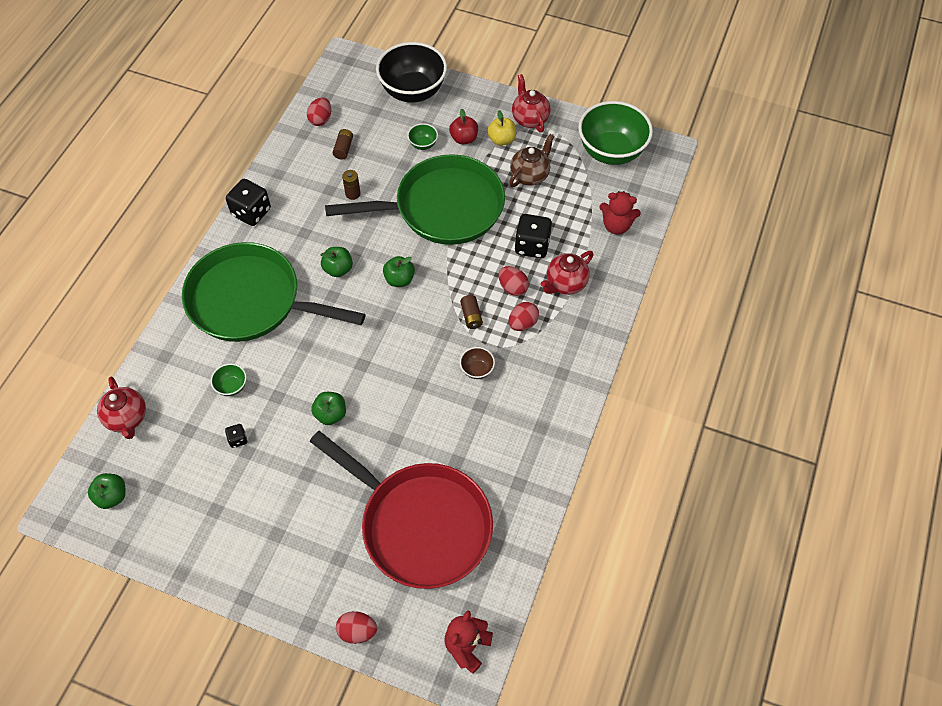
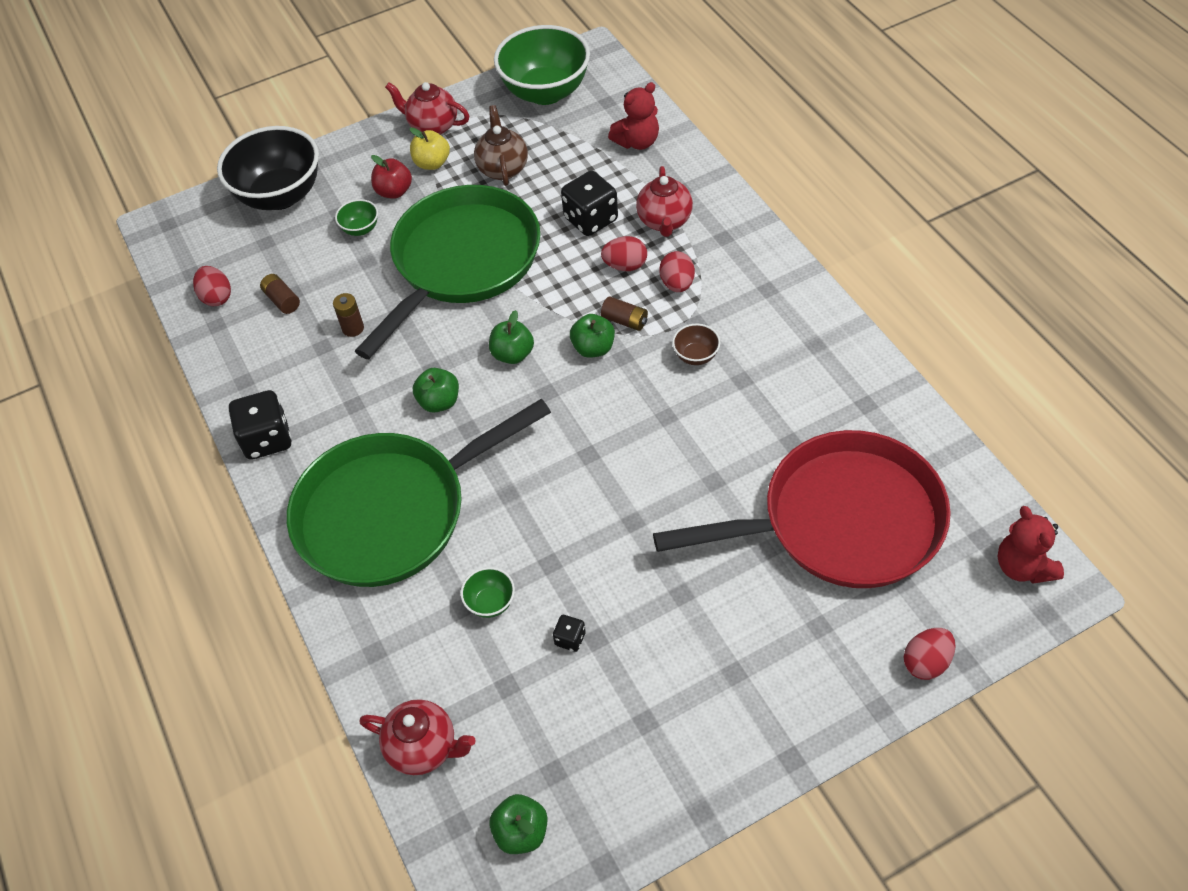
camera: 45 degrees left, 5 degrees down
(331, 414) = (624, 523): green apple -> green apple (593, 348)

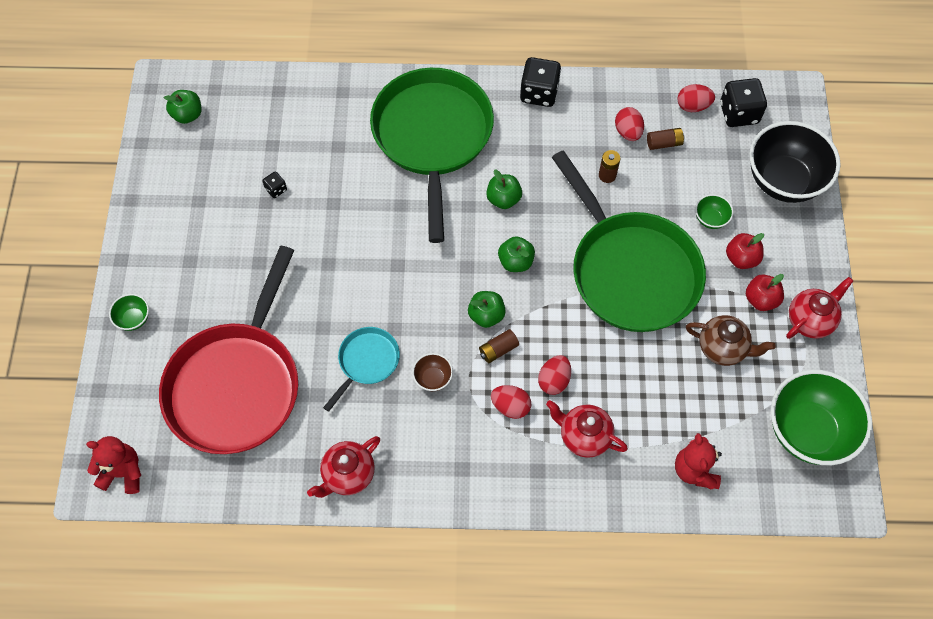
camera: 115 degrees right, 10 degrees up
(423, 748) = (267, 92): red teapot -> red teapot (348, 475)
(432, 163) = (761, 299): yellow apple -> red apple
(490, 602) = (330, 161): green bowl -> green bowl (134, 319)
(591, 219) = (621, 383): black dice -> black dice (739, 113)
(722, 419) = (366, 362): none -> turquoise pan
(926, 662) = (114, 367): red egg -> red egg (628, 132)

